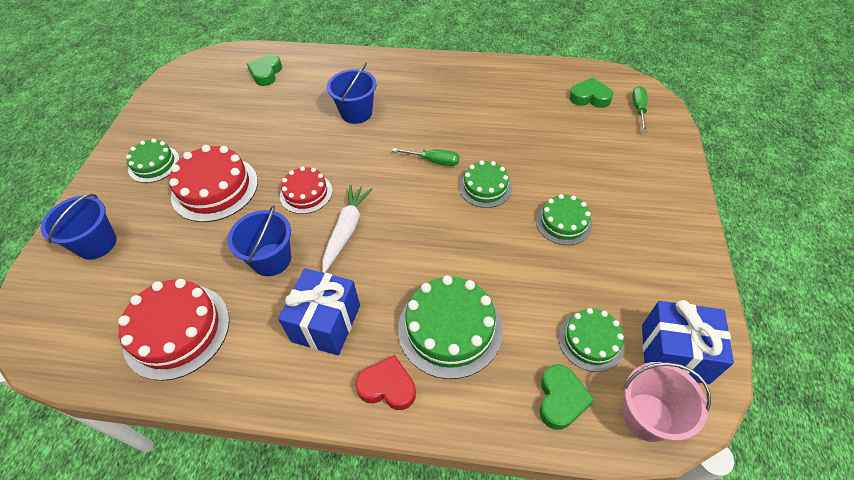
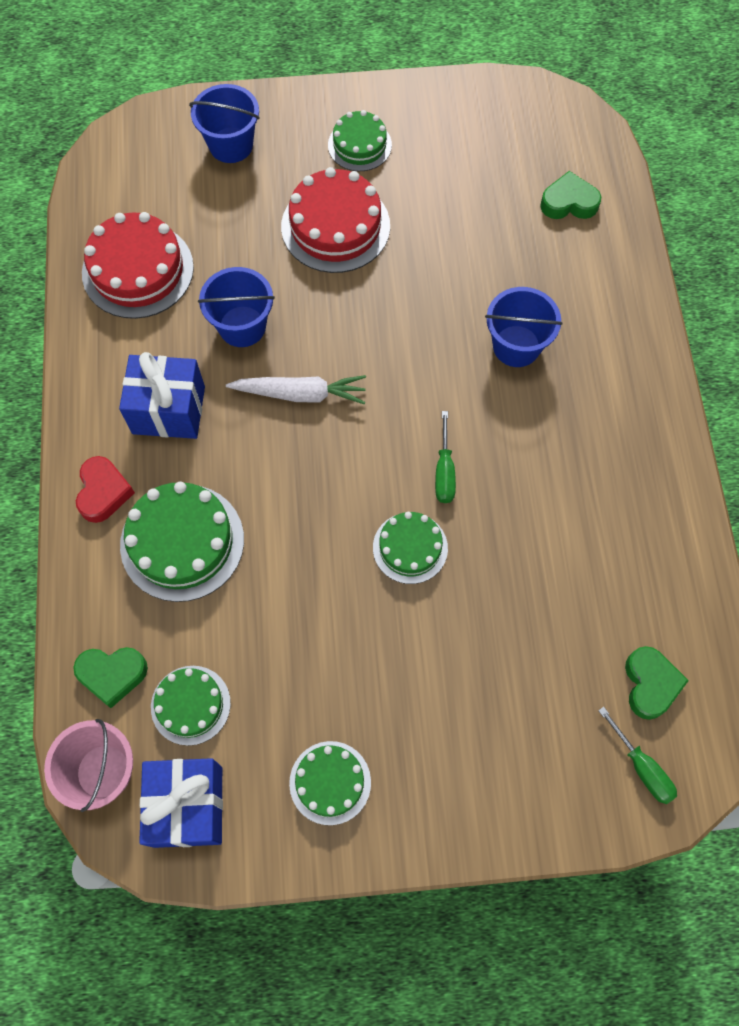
camera: 75 degrees right, 15 degrees up
(306, 193) = (350, 330): red cake -> none
(563, 222) = (368, 660): green cake -> green cake (330, 782)
(638, 109) = (641, 767): green screwdriver -> green screwdriver turned 60 degrees clockwise

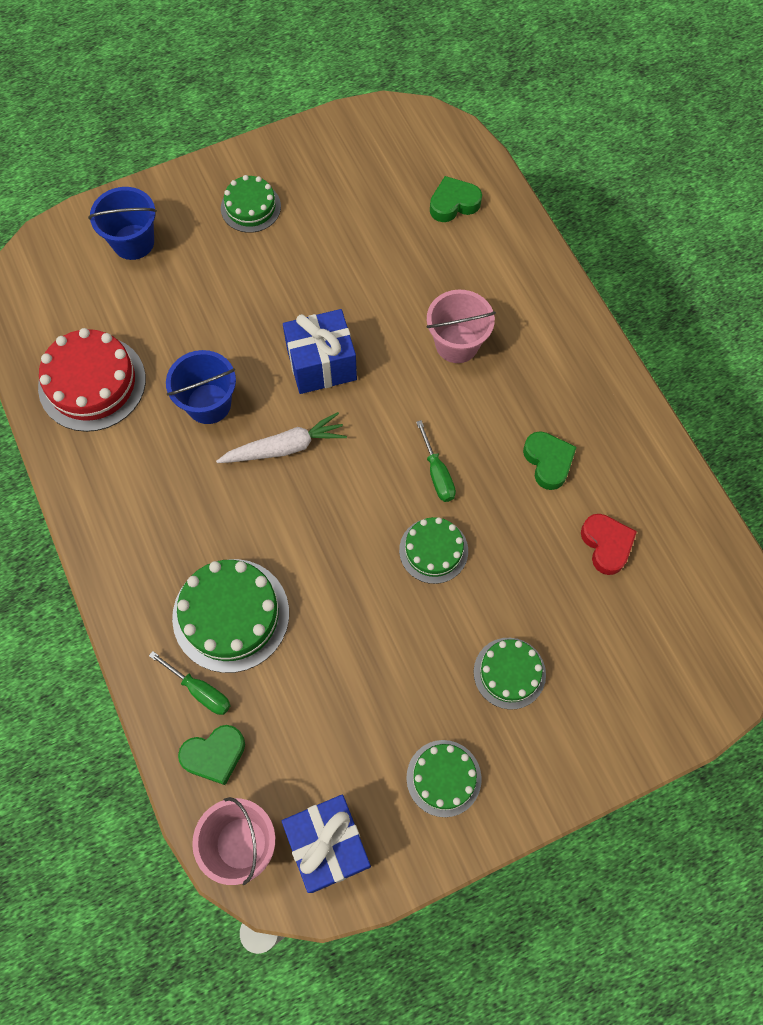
camera: 20 degrees left, 0 degrees up
(103, 492) = (141, 595): red heart -> red heart (606, 545)
(168, 410) = (171, 501): blue gift -> blue gift (321, 364)
(190, 705) = (295, 756): green cake -> green cake (509, 673)
(335, 226) = (257, 287): red cake -> none
(516, 346) = (457, 344): blue bucket -> pink bucket
(641, 767) = (696, 667): green screwdriver -> green screwdriver (200, 690)
(650, 684) = (677, 596): green heart -> green heart (548, 462)

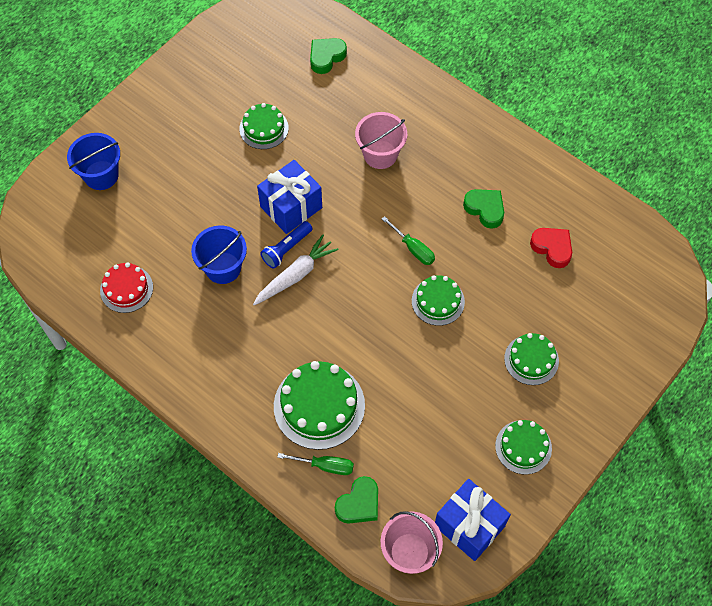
camera: 25 degrees left, 5 degrees down
(92, 383) = (126, 289): red cake -> red cake, size x0.61
(250, 207) = (177, 116): green cake -> green cake (264, 128)
(291, 412) = (286, 249): none -> blue flashlight

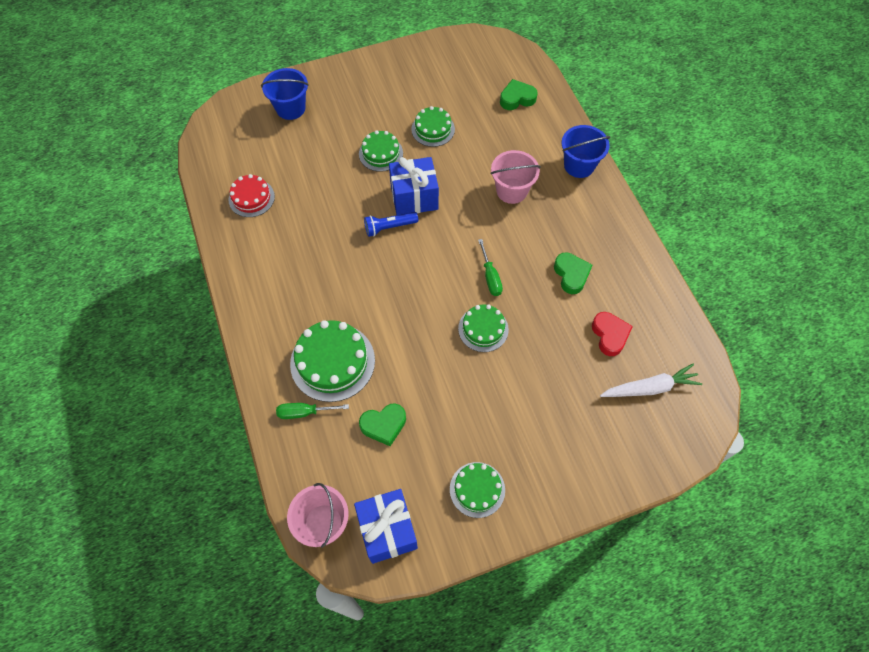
camera: 30 degrees right, 0 degrees up
(223, 268) = (332, 218): blue bucket -> blue bucket (579, 165)
(295, 275) = (383, 251): white carrot -> white carrot (650, 388)
(325, 466) = (304, 412): green screwdriver -> green screwdriver turned 135 degrees clockwise
(359, 504) = (310, 458): green heart -> green heart (384, 425)
(531, 359) = (532, 419): green cake -> green cake (381, 153)

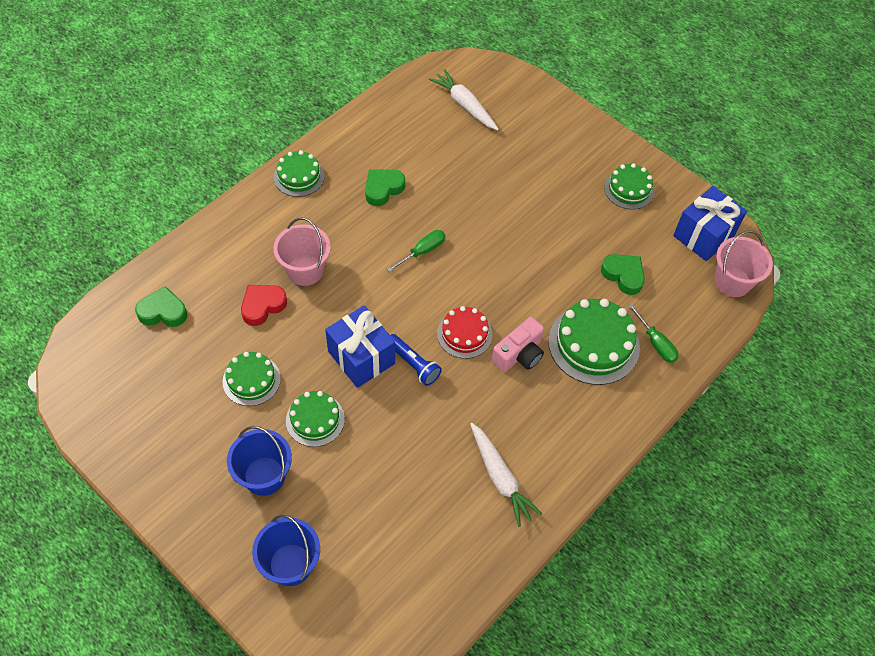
camera: 120 degrees left, 5 degrees down
(251, 198) = (453, 531): red cake -> red cake (464, 334)
(268, 242) = (500, 478): none -> white carrot
(356, 301) = (519, 354): none -> pink camera
(483, 329) = (482, 237): green cake -> green cake (299, 176)
(517, 98) = (163, 312): green heart -> green heart turned 135 degrees clockwise
(579, 165) = (240, 222): blue bucket -> blue bucket (264, 476)
(610, 335) = (431, 144): red heart -> red heart (262, 306)

